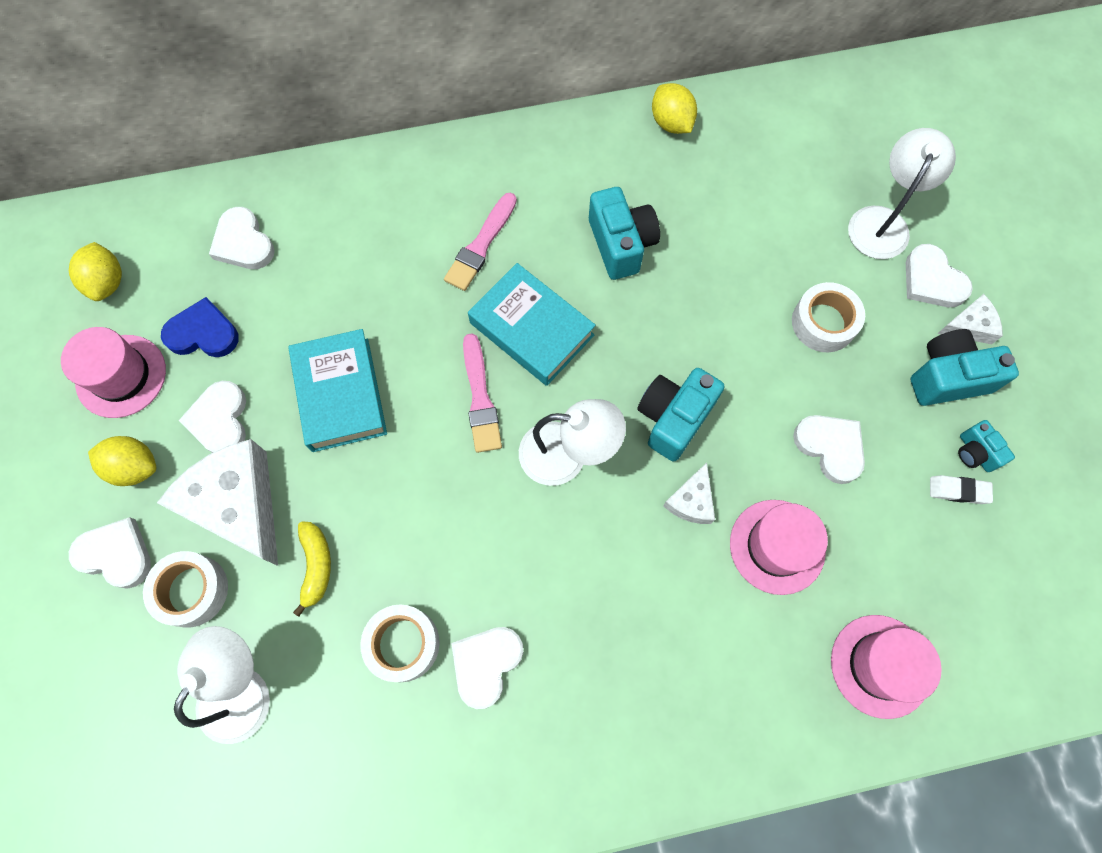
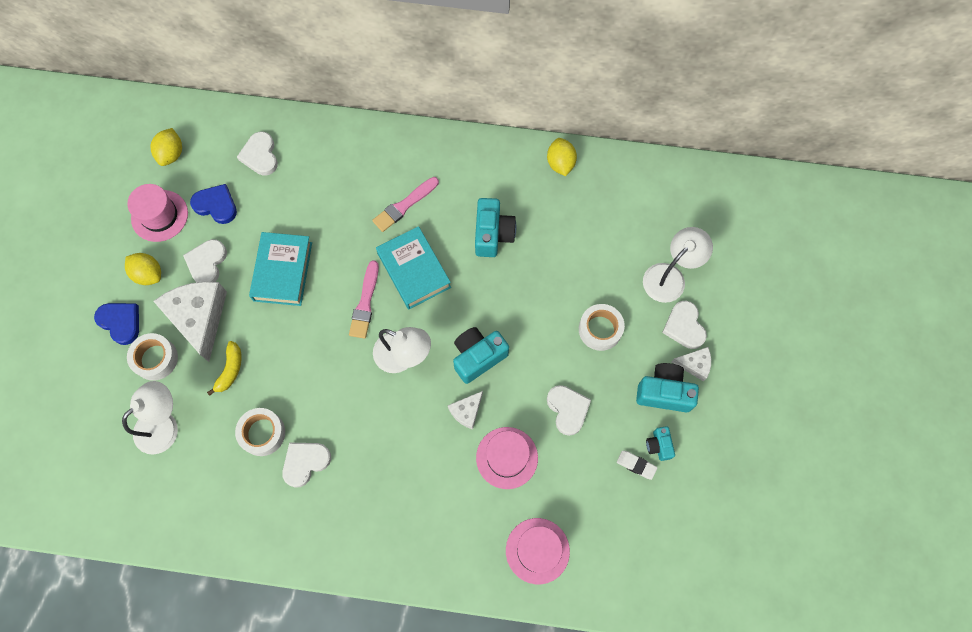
camera: 20 degrees right, 0 degrees up
(116, 554) = (121, 322): white heart -> blue heart

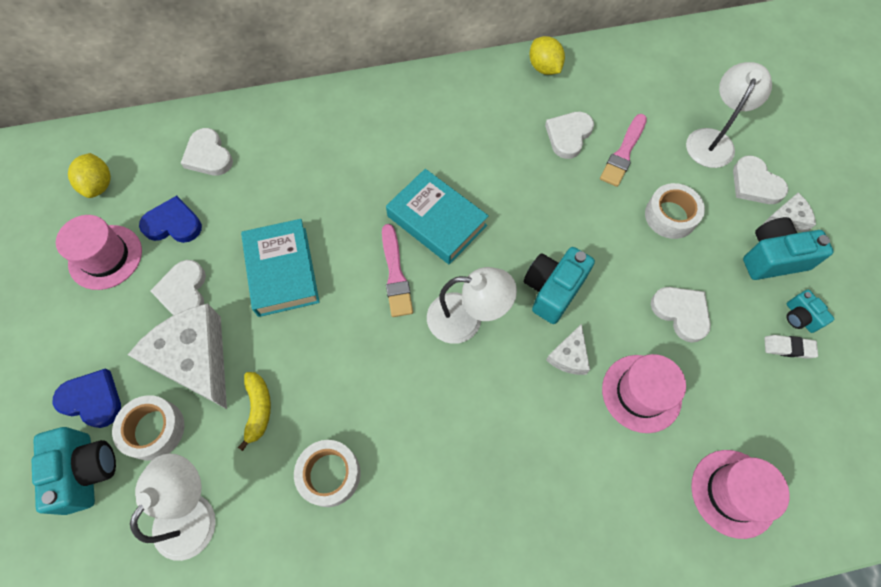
camera: 20 degrees left, 5 degrees down
(148, 274) = (112, 329): yellow lemon -> none
(305, 462) = (400, 491): white heart -> white heart (568, 135)
(404, 205) = (396, 157): pink brush -> pink brush (623, 153)
(493, 234) = (507, 156): turquoise camera -> turquoise camera (86, 471)

